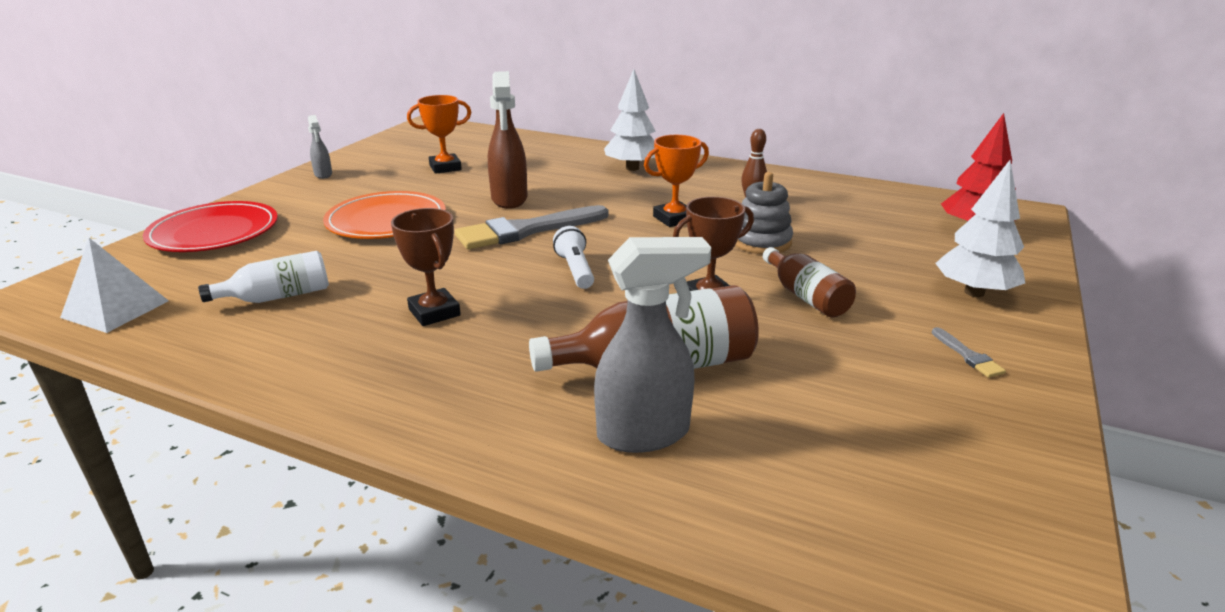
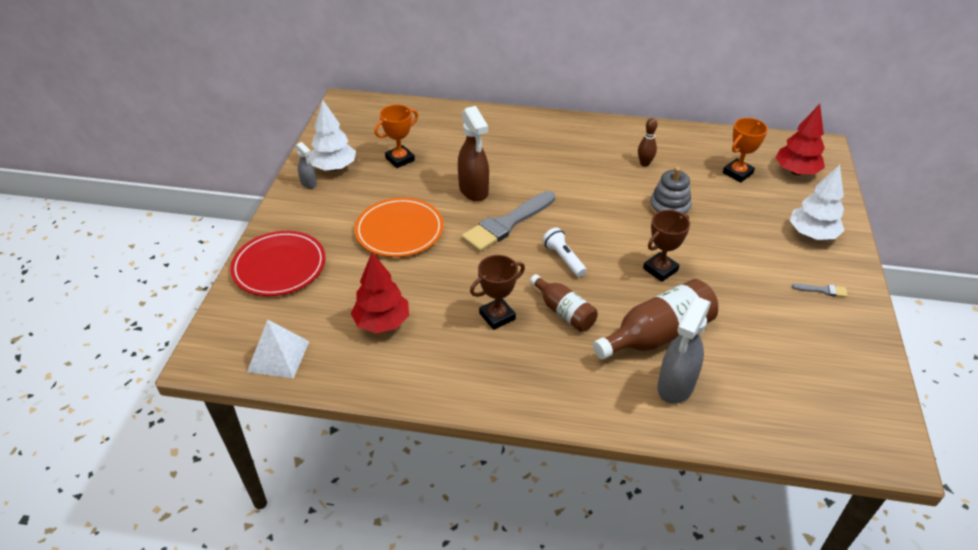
camera: 15 degrees left, 15 degrees up
(278, 297) = (382, 322): white bottle -> red tree
(434, 312) = (497, 316): brown trophy -> brown trophy turned 75 degrees counterclockwise
(632, 168) = (542, 138): white tree -> white tree (334, 167)
(645, 434) = (675, 386): grey spray bottle -> grey spray bottle turned 150 degrees clockwise
(674, 219) = (601, 193): orange trophy -> orange trophy (737, 173)
(806, 296) = (717, 257): brown bottle -> brown bottle (564, 312)
(968, 356) = (822, 290): grey brush -> grey brush turned 45 degrees counterclockwise

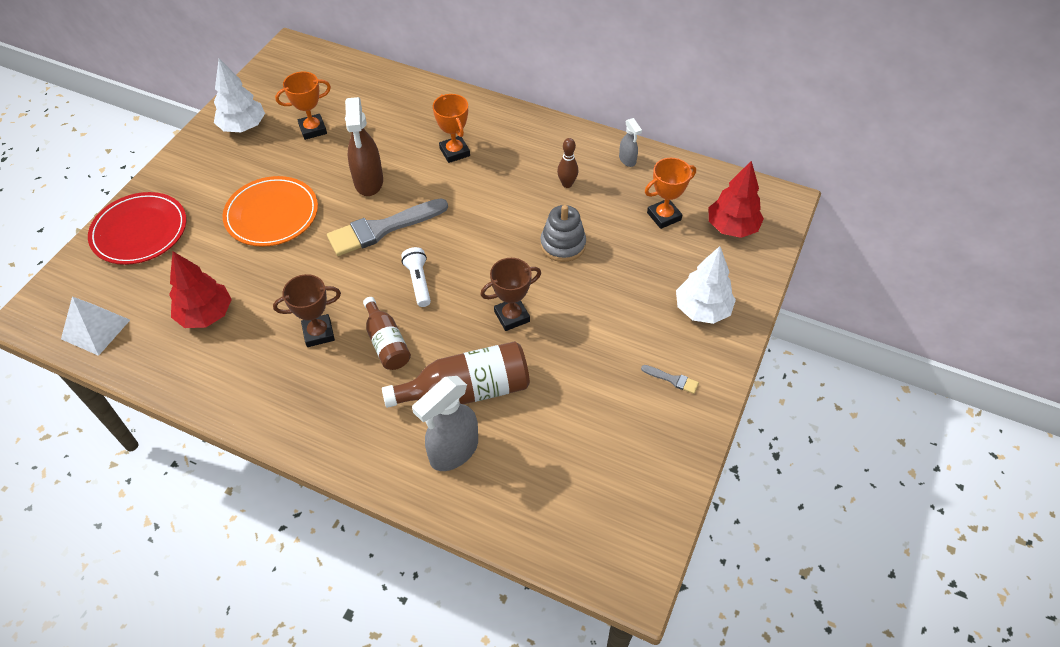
camera: 15 degrees right, 10 degrees up
(309, 184) = (210, 141): grey spray bottle -> grey spray bottle (627, 160)
(535, 156) = (454, 152): none -> orange trophy

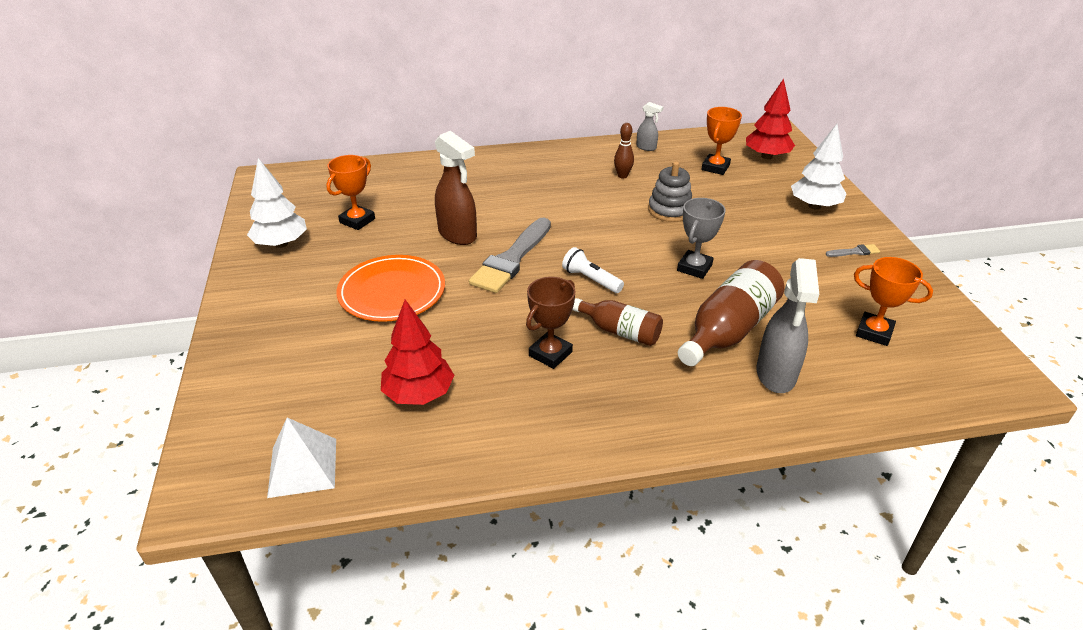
camera: 35 degrees left, 15 degrees down
(139, 231) = (258, 363): red plate -> none
(454, 152) = (508, 189): orange trophy -> orange trophy (874, 332)
(512, 316) = (694, 268): brown trophy -> grey trophy

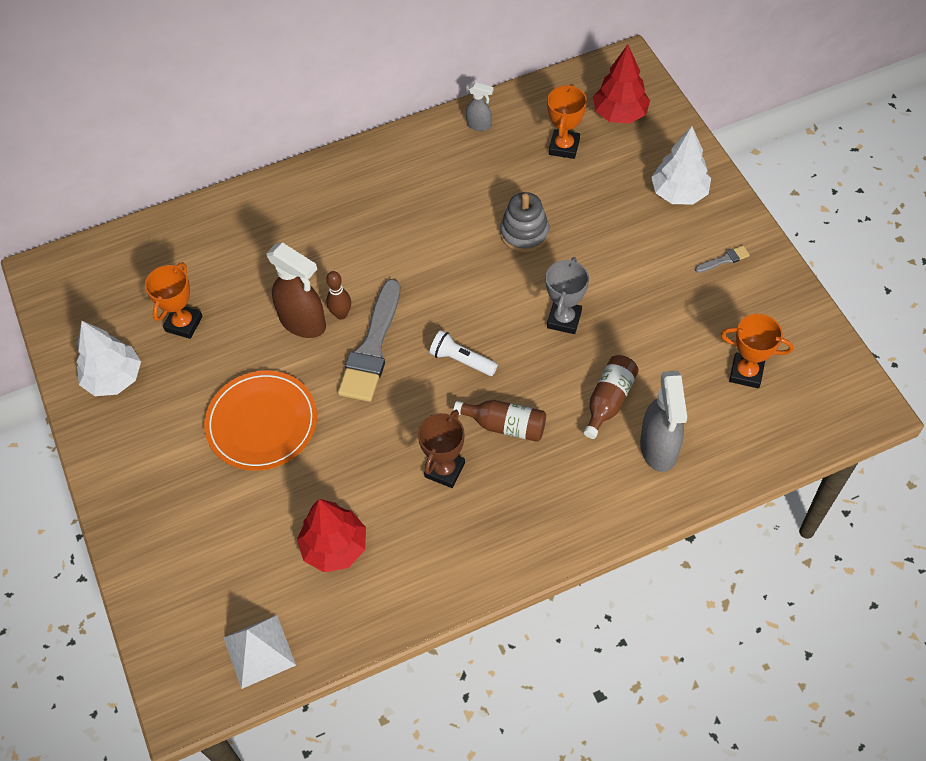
camera: 10 degrees left, 20 degrees up
(622, 176) = (461, 184): brown bowling pin -> brown bowling pin (341, 314)
(728, 330) = (609, 400): brown bottle -> brown bottle, size x0.61

